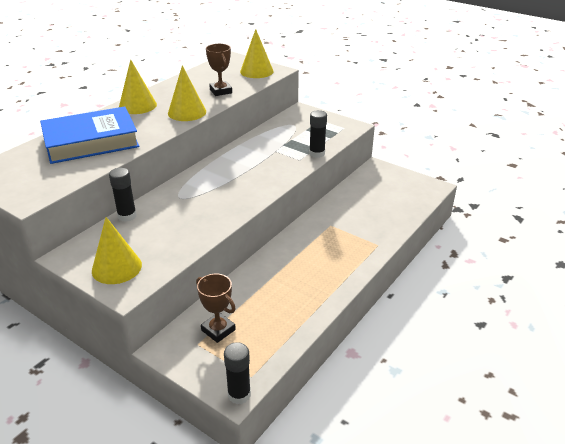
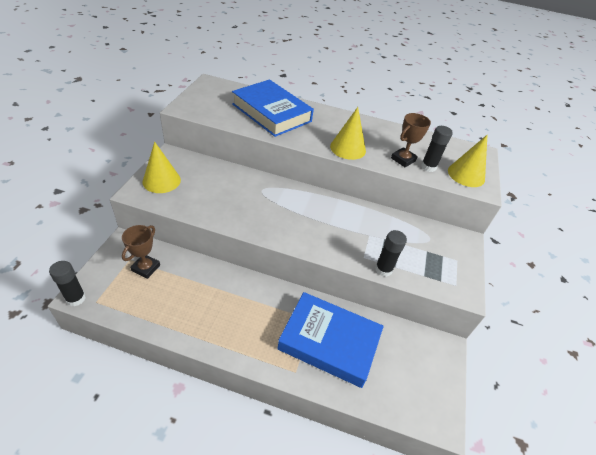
camera: 65 degrees right, 10 degrees up
(127, 216) = (226, 169): black glue stick -> black glue stick (428, 167)
(137, 105) = (342, 120): yellow cone -> none
(355, 220) = (329, 342): none -> blue book

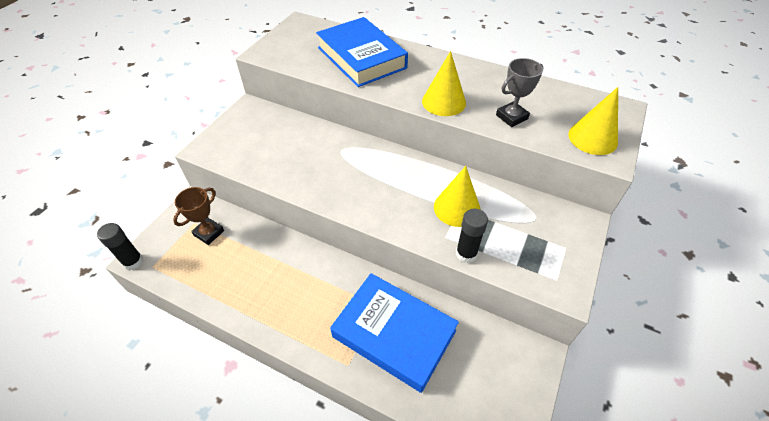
camera: 15 degrees right, 5 degrees up
(161, 181) = (232, 136): yellow cone -> yellow cone (457, 208)
(403, 159) = (511, 117): brown trophy -> grey trophy
(428, 167) = (543, 127): black glue stick -> none

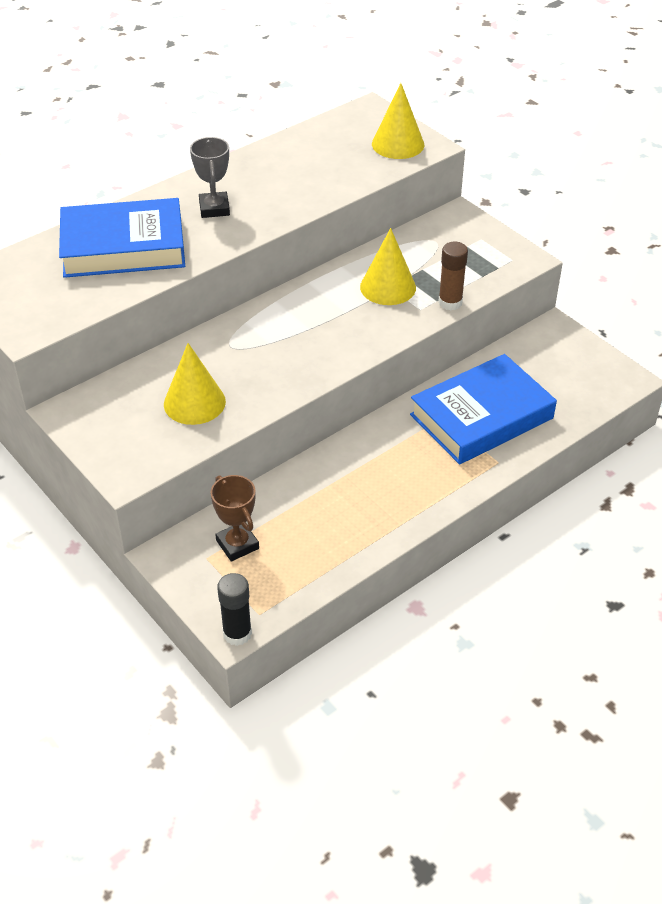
camera: 65 degrees left, 5 degrees down
(444, 102) = (267, 213): yellow cone -> yellow cone (194, 402)
(466, 254) = (450, 302): black glue stick -> brown glue stick
(511, 117) = (329, 178): grey trophy -> grey trophy (214, 208)

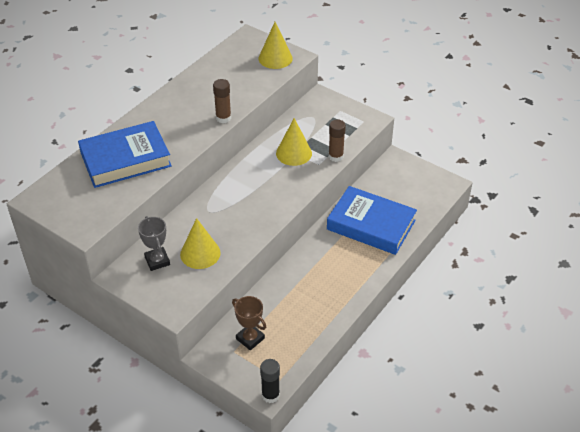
camera: 15 degrees left, 0 degrees up
(214, 208) = (174, 122): grey trophy -> grey trophy (157, 261)
(288, 214) = (223, 118): none -> brown glue stick
(481, 416) = (371, 225): blue book -> blue book turned 75 degrees clockwise

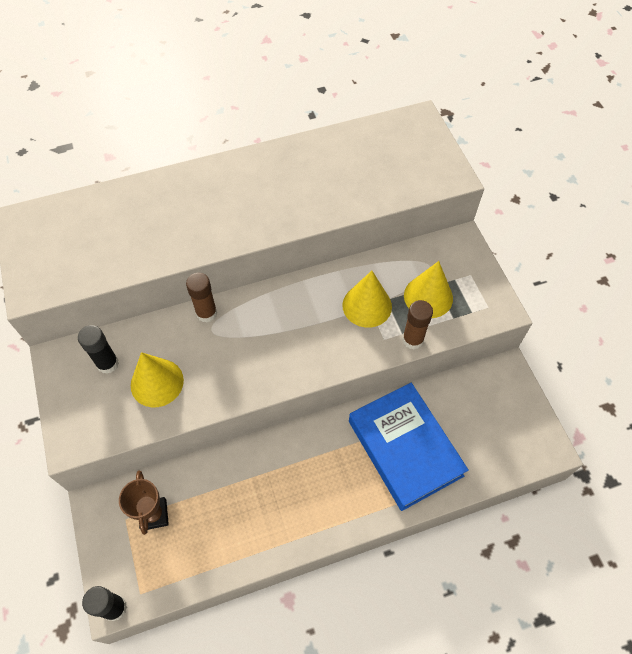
camera: 35 degrees right, 15 degrees up
(125, 159) = (147, 220): blue book -> none
(157, 261) = (107, 363): grey trophy -> black glue stick
(223, 118) = (296, 221): brown glue stick -> brown glue stick (206, 313)
(275, 58) = (426, 167): yellow cone -> yellow cone (428, 296)

